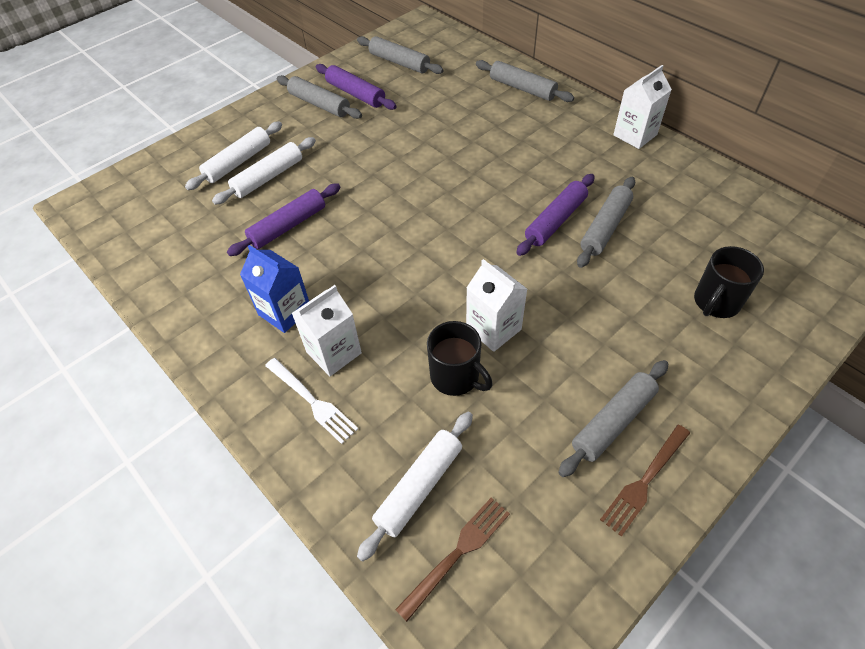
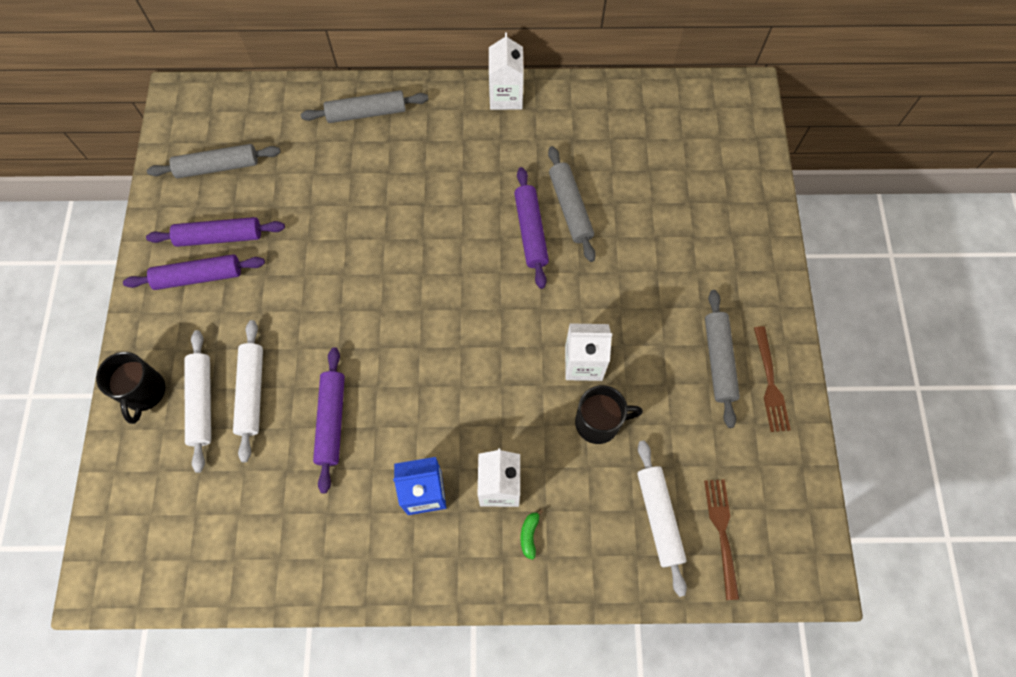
camera: 50 degrees left, 15 degrees up
(313, 401) = (529, 535): white fork -> green banana
(319, 104) = (198, 276): grey rolling pin -> purple rolling pin
(716, 302) = (694, 212): black mug -> black mug (144, 392)

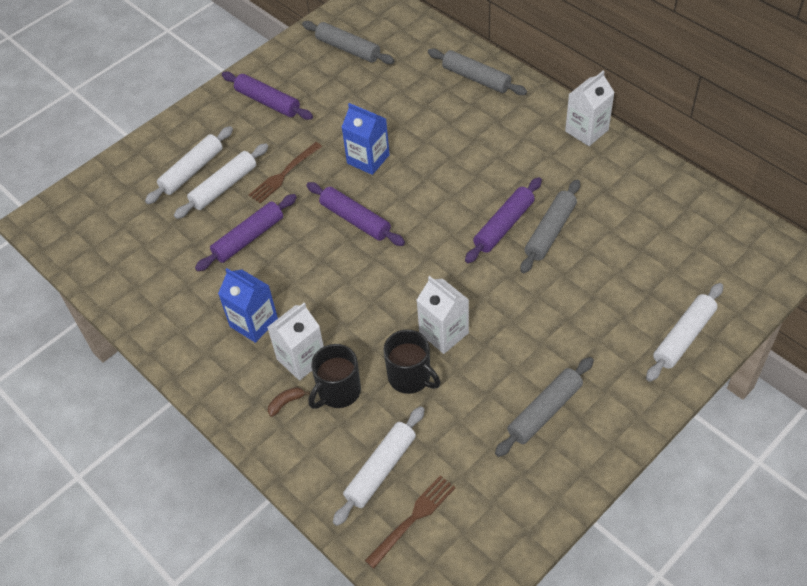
camera: 50 degrees right, 15 degrees down
(144, 392) = (170, 141): black mug -> black mug (338, 391)
(219, 237) = (304, 88): purple rolling pin -> purple rolling pin (355, 220)
(355, 260) = (368, 159): none -> blue carton
(529, 535) = (286, 403): green banana -> brown banana
(746, 217) = (684, 337): none -> white rolling pin
(770, 383) = (567, 459): brown fork -> brown fork (284, 174)

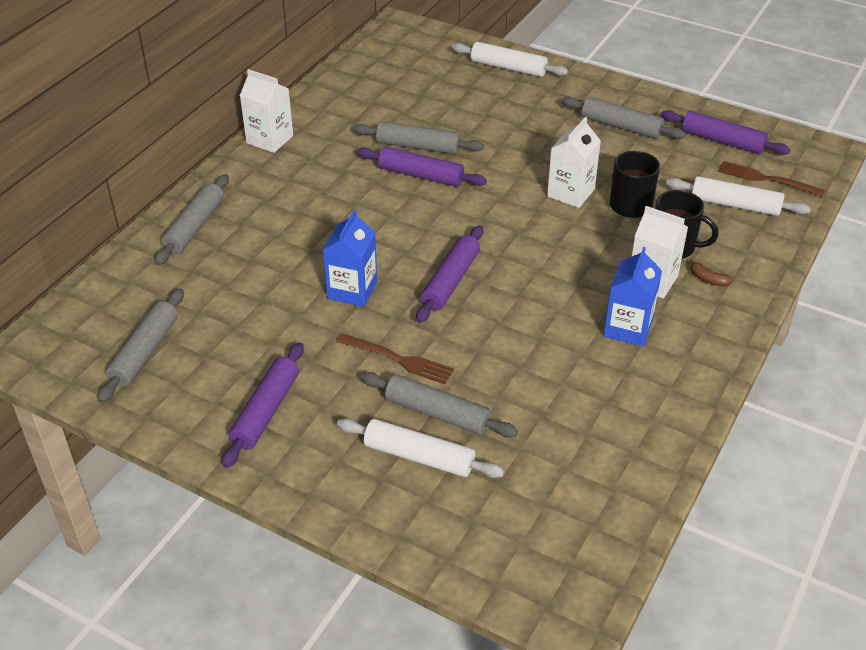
camera: 110 degrees left, 10 degrees down
(224, 187) = (437, 413): white rolling pin -> grey rolling pin
(249, 238) = (512, 365): purple rolling pin -> purple rolling pin (722, 141)

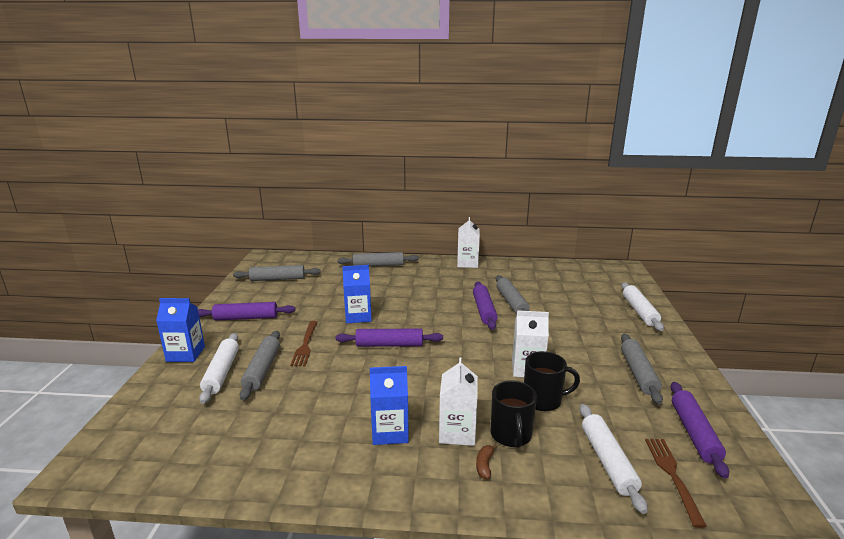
camera: 65 degrees right, 20 degrees down
(337, 494) = (185, 354): none -> blue carton

